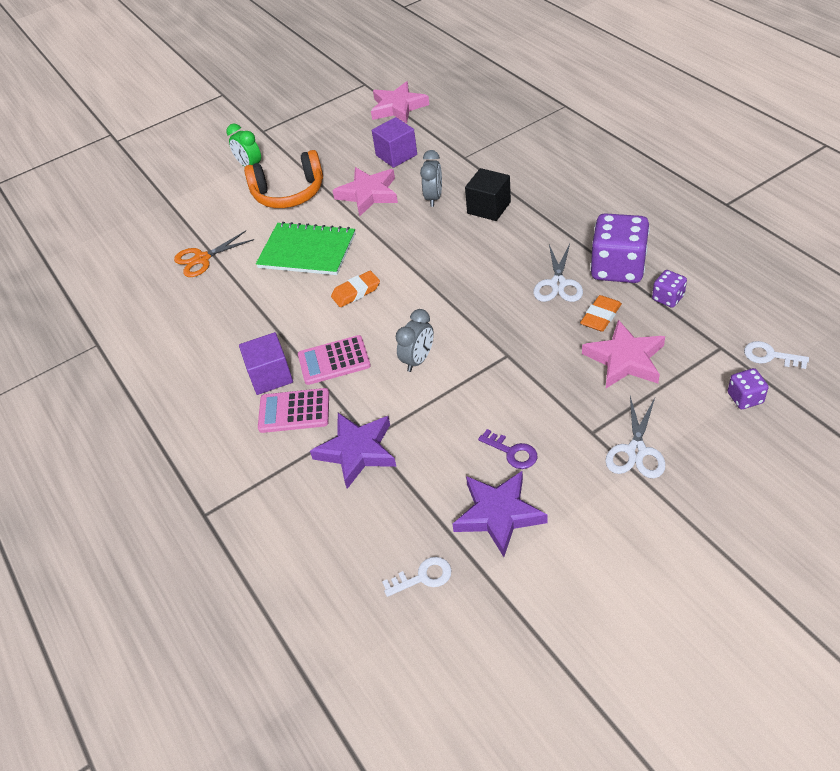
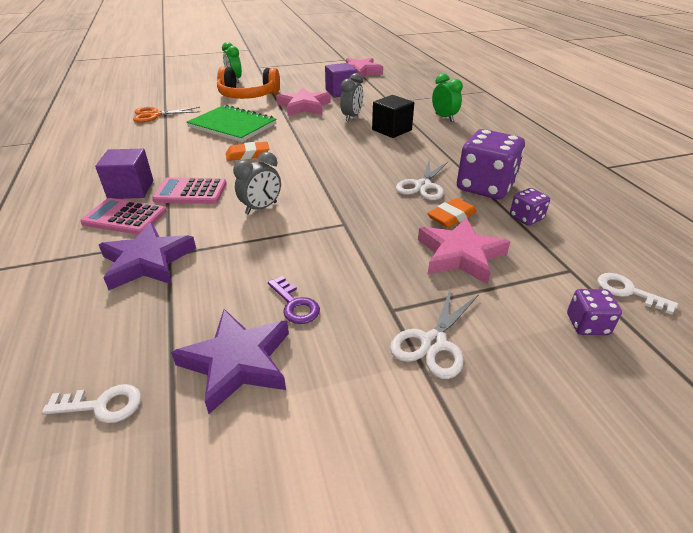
camera: 10 degrees right, 10 degrees down
(536, 170) = (444, 117): none -> green clock

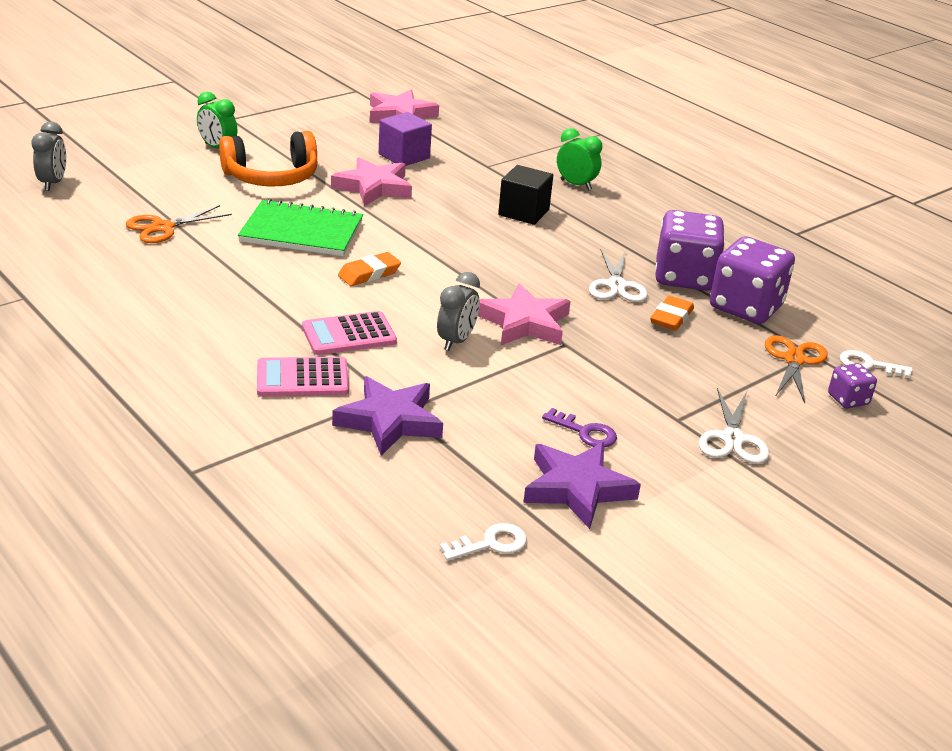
camera: 25 degrees left, 5 degrees down
(131, 189) = (267, 343): purple cube -> none
(351, 117) = (455, 198): grey clock -> grey clock (53, 183)
(460, 255) = (706, 357): pink star -> pink star (524, 323)
(526, 218) = (745, 307): purple dice -> purple dice, size x2.07
(548, 272) = (794, 360): none -> orange scissors

